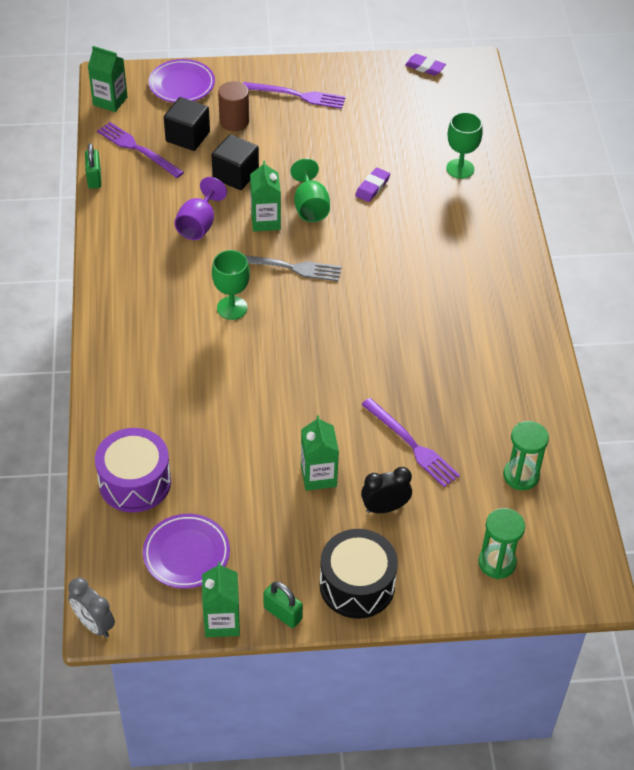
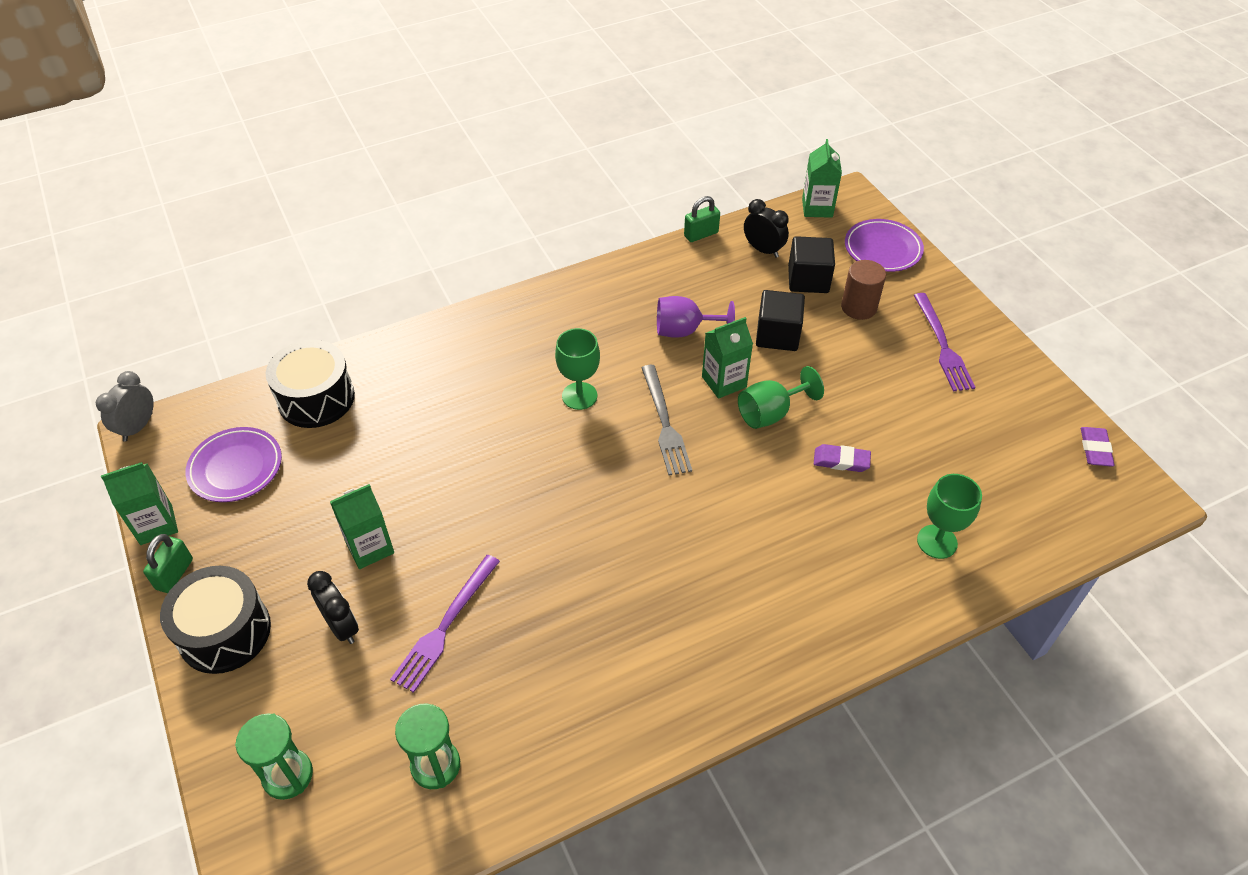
camera: 70 degrees right, 0 degrees up
(135, 482) = (316, 398): purple drum -> black drum
(138, 149) = (763, 250): purple fork -> black clock

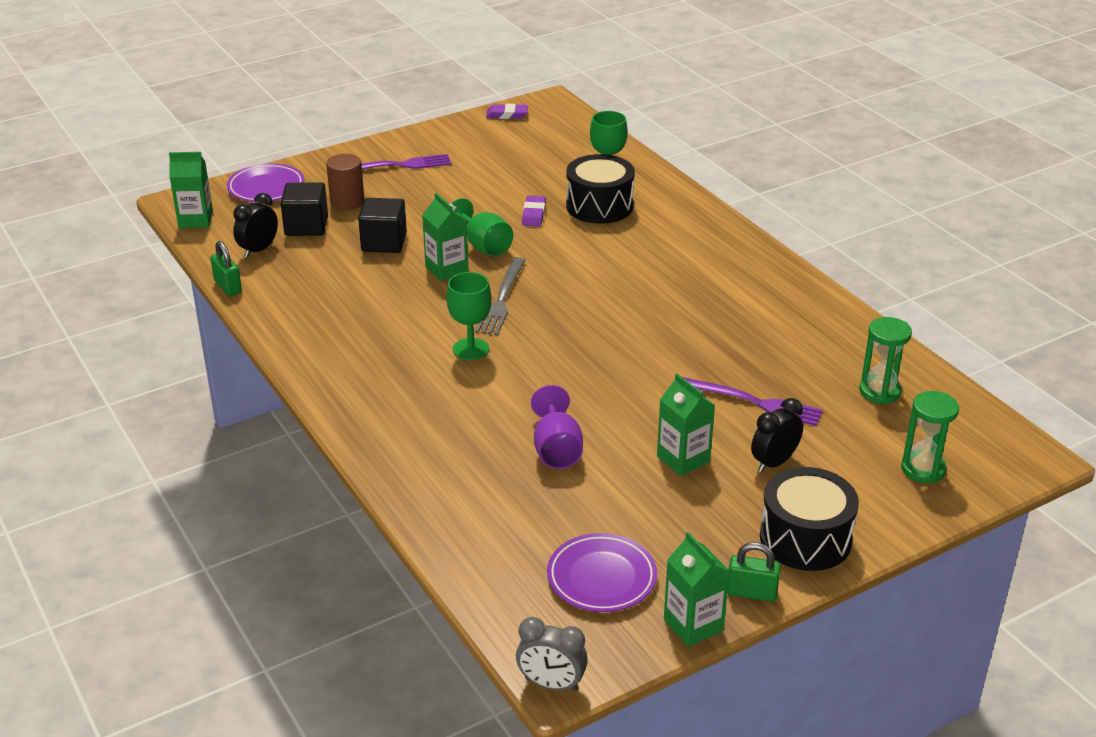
camera: 95 degrees left, 15 degrees down
(316, 398) = (489, 533): black drum -> black drum (599, 206)
(664, 423) = (501, 299): grey fork -> grey fork turned 120 degrees clockwise
(684, 331) = (377, 292): purple goblet -> purple goblet (556, 450)

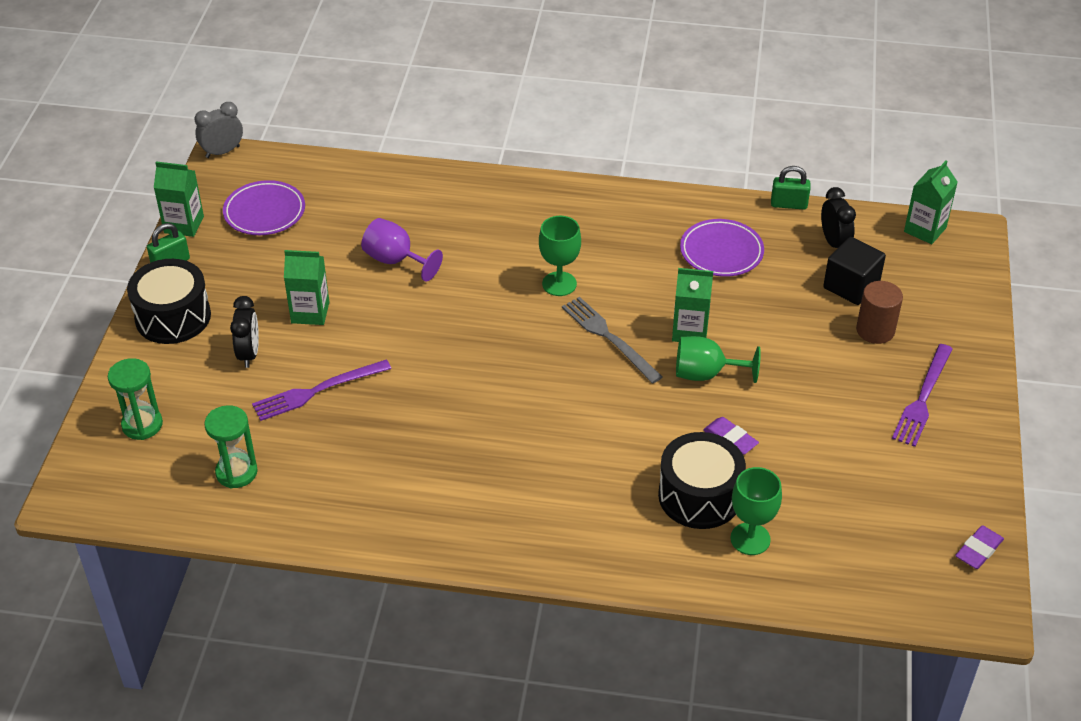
camera: 130 degrees right, 10 degrees up
(266, 188) = (952, 293): purple plate -> purple plate (721, 252)
(384, 242) = (775, 317): black cube -> none

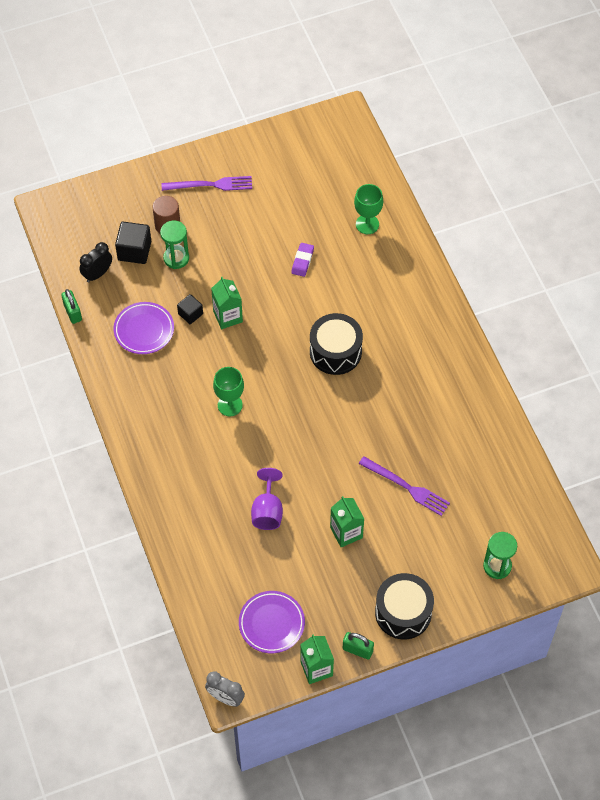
camera: 120 degrees left, 15 degrees up
(236, 472) = (494, 490): green hourglass -> green hourglass (176, 258)
(249, 354) = (403, 545): black clock -> none
(609, 337) = (260, 355): grey fork -> none
(699, 496) = (353, 258): black drum -> black drum (335, 352)
(706, 374) = (259, 293): green goblet -> none
(717, 300) = (190, 314): none -> black cube
(925, 230) = (55, 231): green carton -> none
(978, 550) = (307, 128): purple eraser -> none

